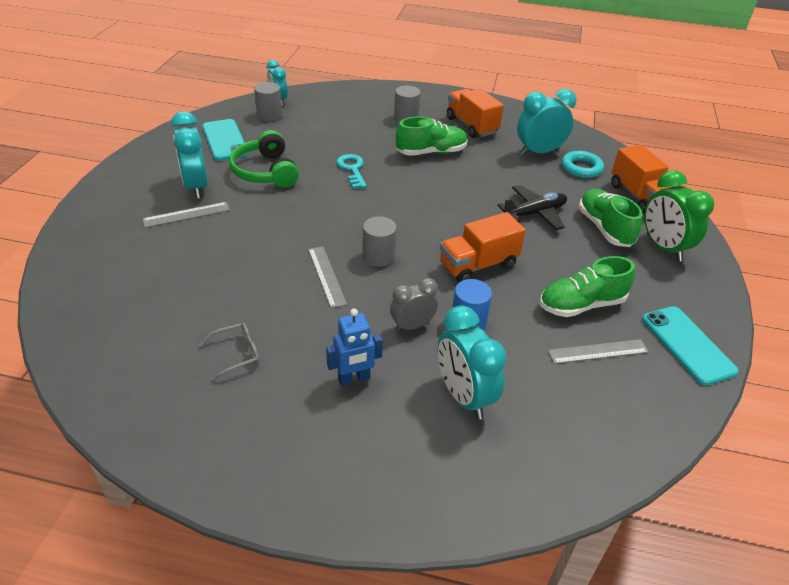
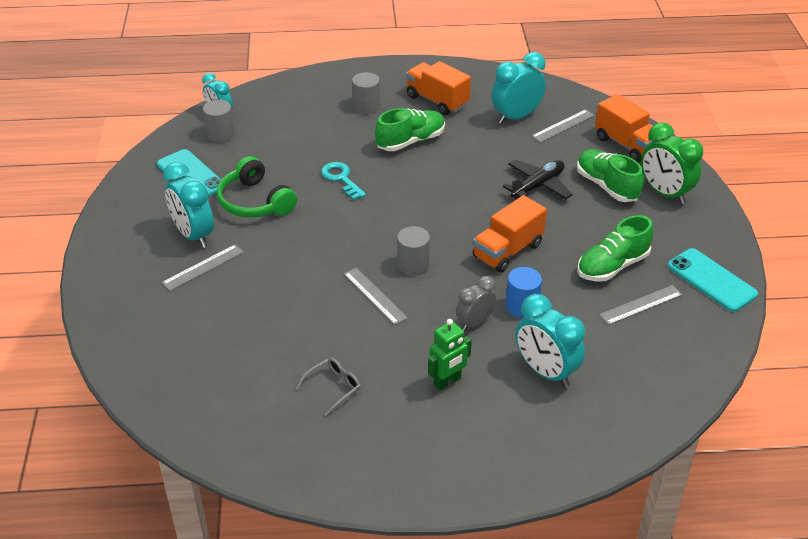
camera: 15 degrees left, 0 degrees up
(354, 379) = (447, 382): blue robot -> green robot
(581, 168) = (563, 126): turquoise ring -> grey ruler

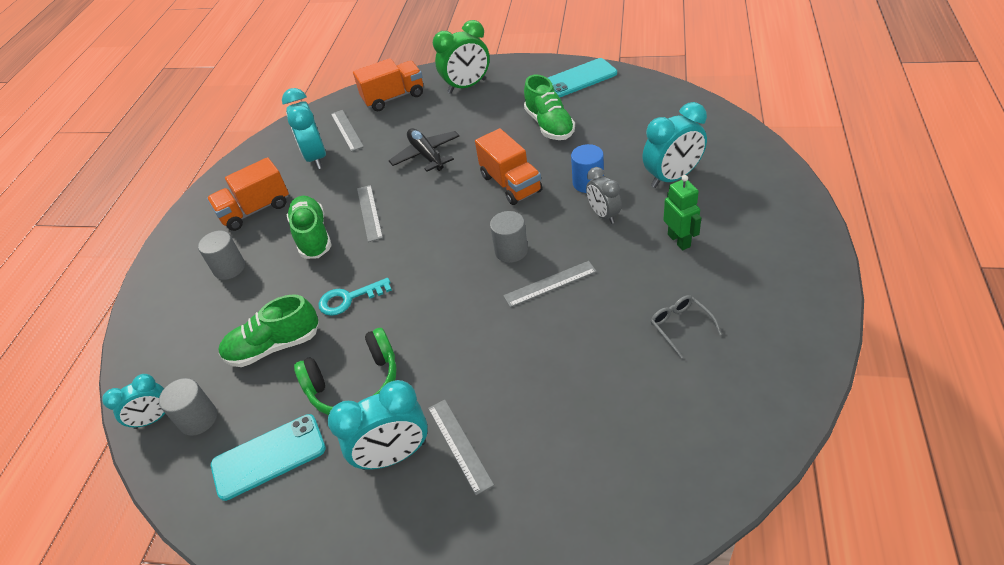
camera: 70 degrees left, 5 degrees up
(607, 186) = (444, 115): green shoe -> green shoe (274, 346)
(641, 305) = (600, 116): grey ruler -> grey ruler (369, 212)

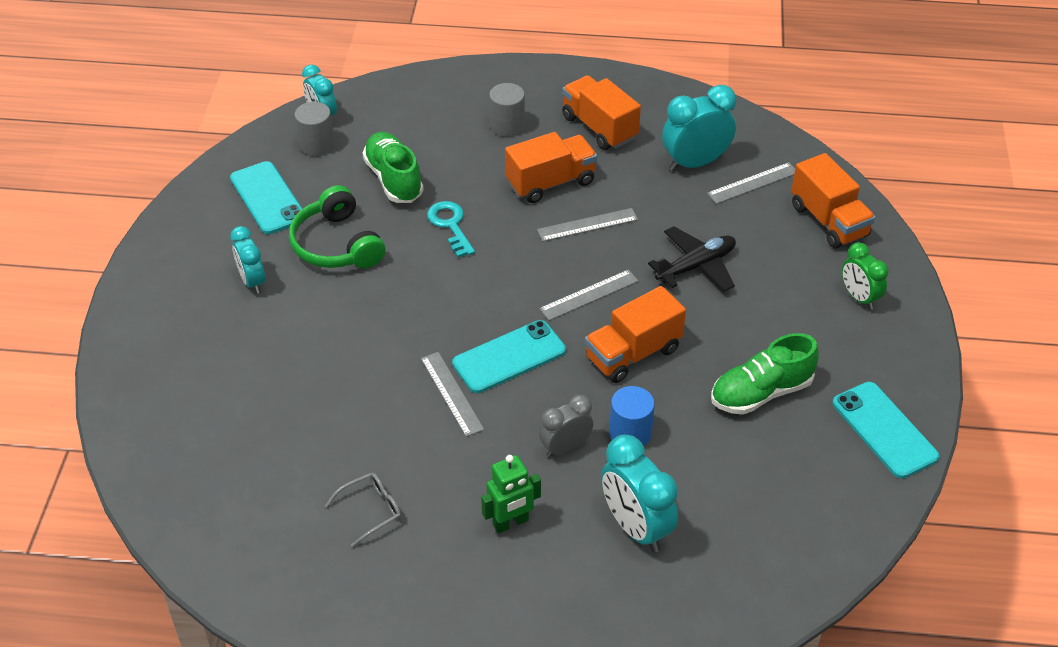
camera: 80 degrees right, 0 degrees up
(313, 236) = (550, 182): green shoe -> orange truck
(394, 455) = (252, 281): turquoise clock -> turquoise clock, size x0.63
(459, 445) = (254, 327): grey ruler -> grey ruler (589, 295)
(467, 86) = (859, 297): green clock -> green clock, size x0.63
(511, 251) = (509, 357): grey cylinder -> turquoise phone

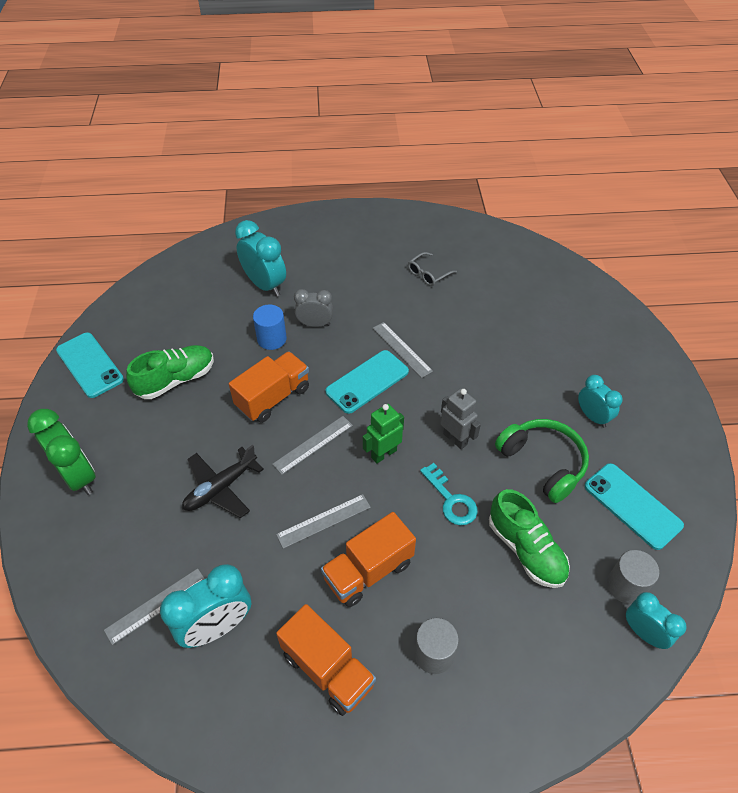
camera: 170 degrees right, 5 degrees up
(423, 279) = (455, 439): none -> grey robot
(511, 523) = (342, 278): green robot -> green robot (383, 453)
(565, 447) = (315, 324): grey clock -> grey clock turned 135 degrees counterclockwise
(829, 221) = (85, 563): orange truck -> none
(859, 297) = (78, 476): green clock -> green clock, size x1.58

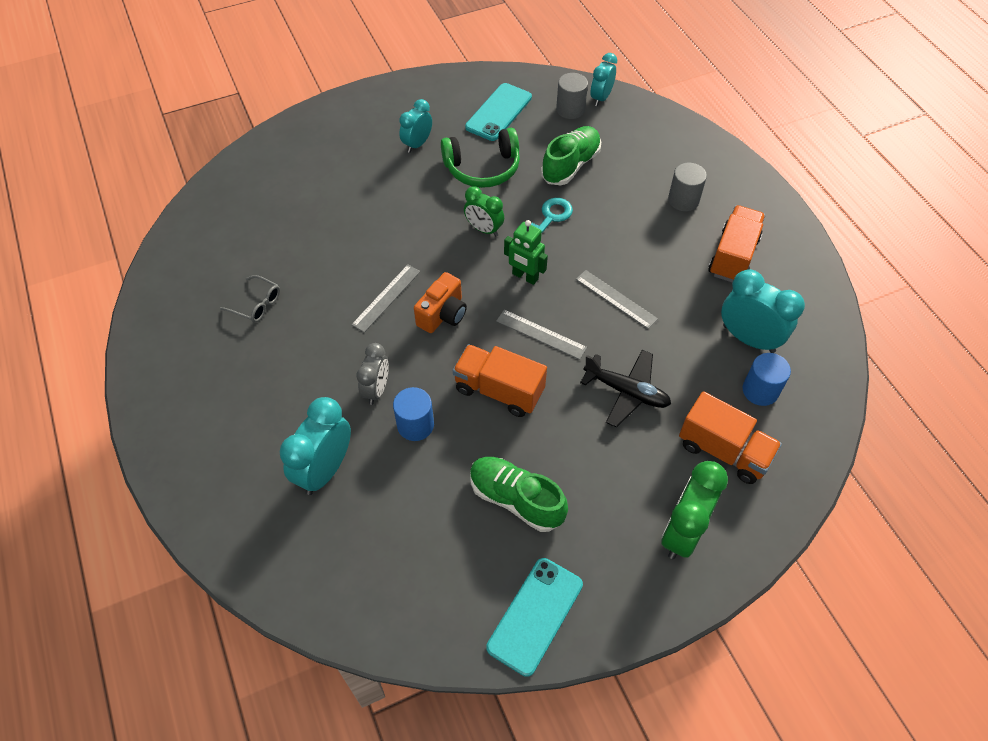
camera: 110 degrees left, 5 degrees up
(156, 605) = (760, 390): grey ruler -> blue cylinder
(315, 324) = (376, 389): grey clock -> grey clock turned 150 degrees counterclockwise
(367, 381) = (443, 314): turquoise phone -> orange camera
(368, 571) = (643, 255): orange truck -> orange truck (723, 450)
(455, 439) = (484, 229): grey robot -> green clock
(543, 463) = (482, 168): green headphones -> green headphones turned 135 degrees counterclockwise

